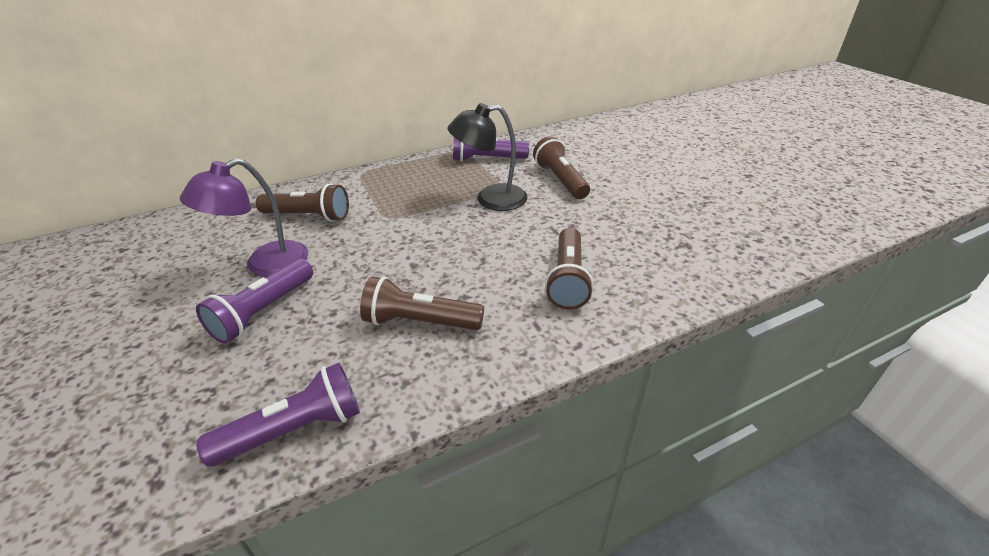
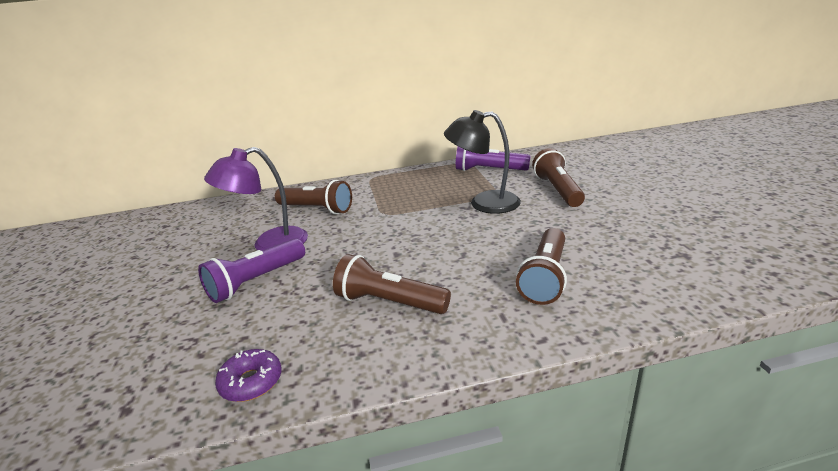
camera: 15 degrees right, 10 degrees down
(295, 430) = (251, 382): purple flashlight -> purple donut

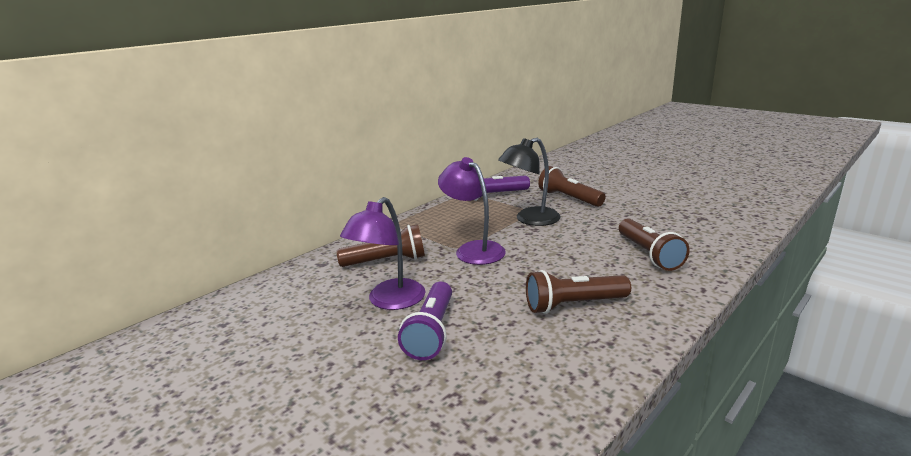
camera: 35 degrees left, 5 degrees down
(251, 382) = (563, 396): purple donut -> none
(392, 219) = (473, 249): none -> purple lamp

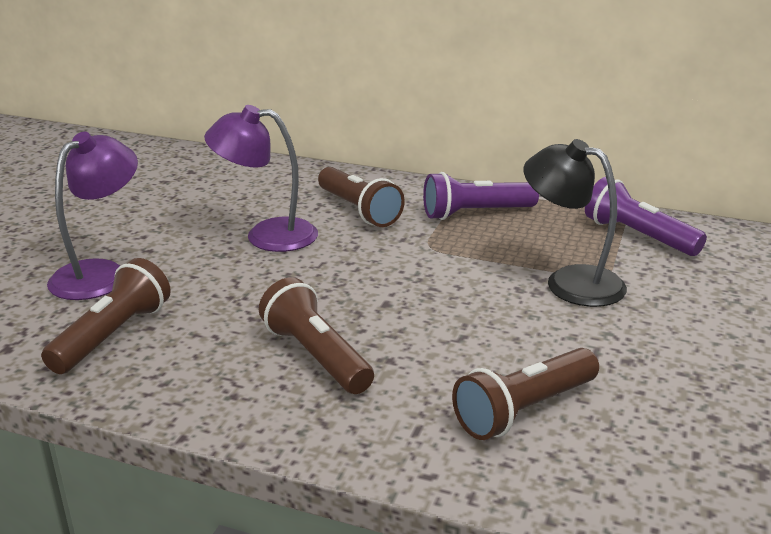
camera: 65 degrees right, 5 degrees up
(431, 332) = (214, 273): purple flashlight -> purple flashlight (475, 213)
(473, 249) = (430, 257): purple lamp -> purple lamp (100, 273)
(569, 198) = (701, 304): brown flashlight -> brown flashlight (113, 335)

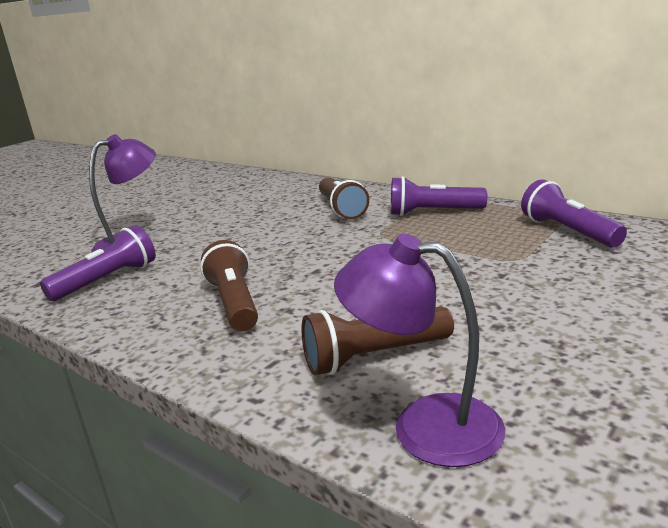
camera: 20 degrees right, 5 degrees down
(113, 335) = (108, 280): brown flashlight -> purple flashlight
(267, 235) = (262, 223): purple lamp -> purple lamp (425, 425)
(570, 281) = (482, 262): black lamp -> none

